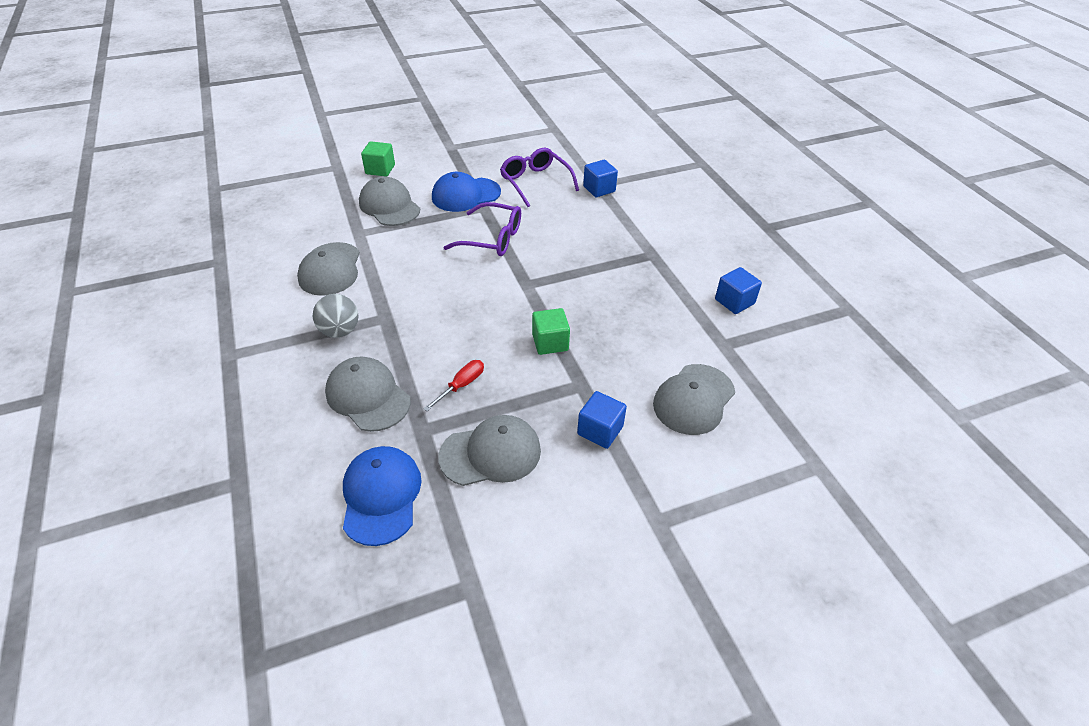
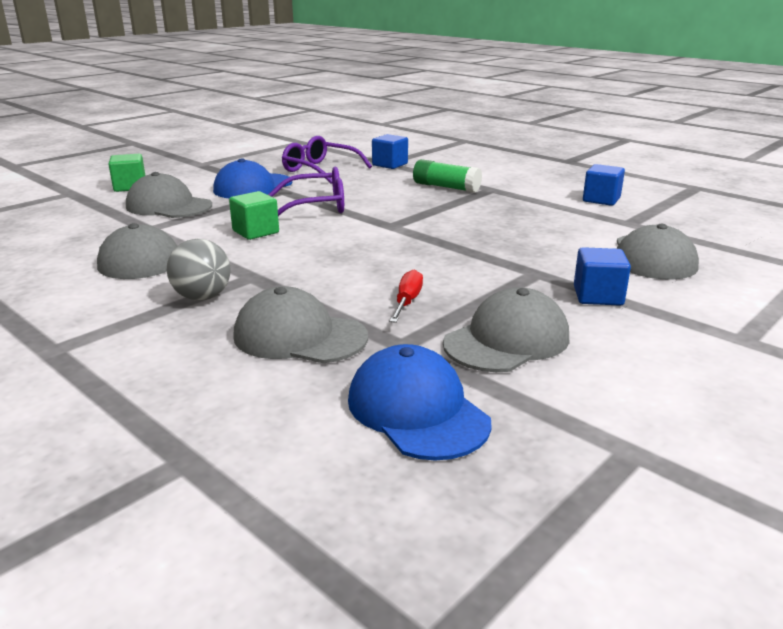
camera: 25 degrees left, 20 degrees down
(550, 342) = (466, 254): green cube -> green cube (255, 232)
(616, 240) = (446, 187): none -> green glue stick

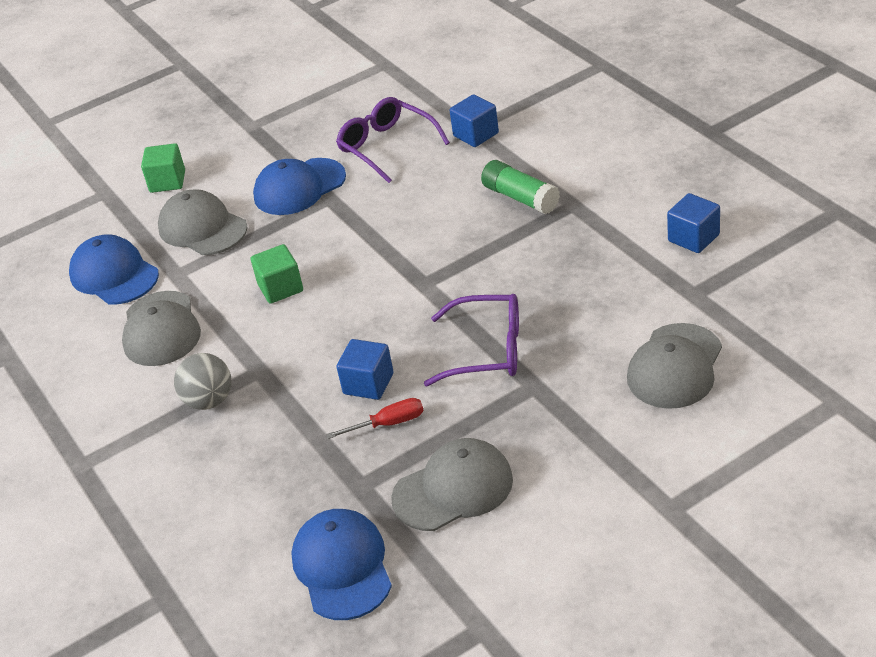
camera: 20 degrees right, 15 degrees up
(83, 230) = (114, 275): none -> blue cap
(299, 336) = (278, 466): grey cap -> none
(317, 206) = (358, 236): purple glasses -> purple glasses (487, 350)
(407, 301) = (388, 423): red screwdriver -> red screwdriver turned 45 degrees clockwise
(598, 296) = (574, 430): blue cube -> blue cube (368, 384)

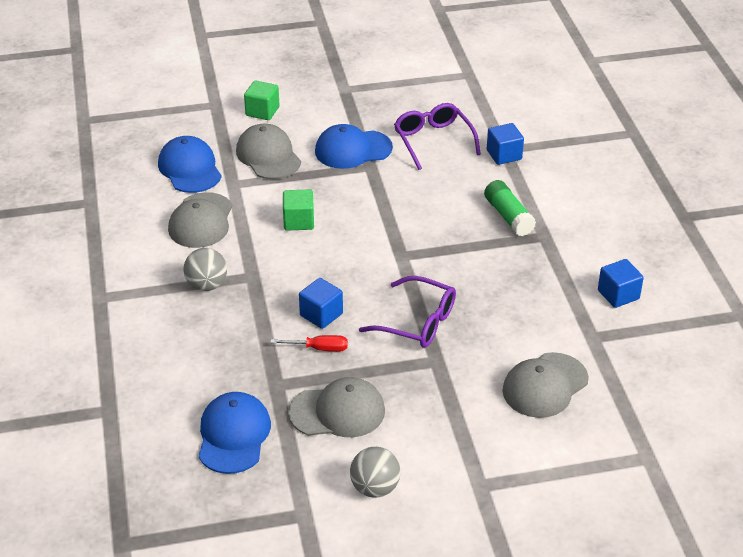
camera: 15 degrees right, 0 degrees up
(550, 561) = (375, 488): none -> grey ball

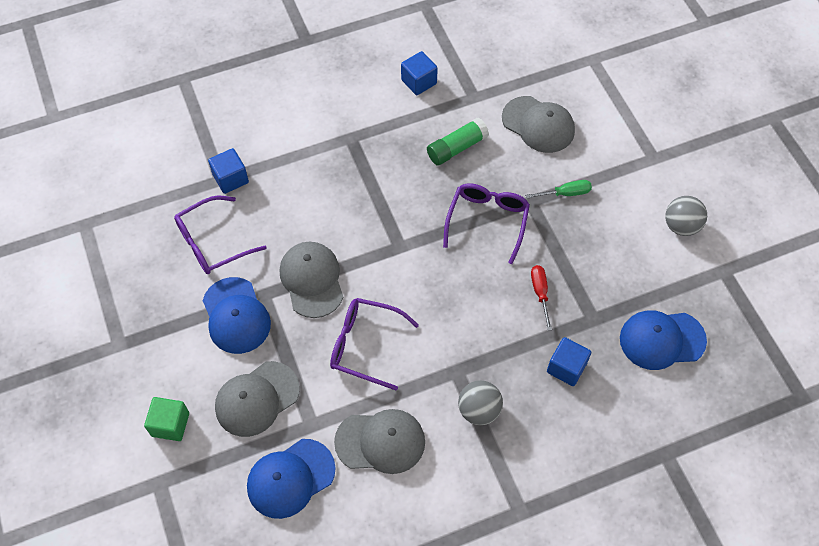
camera: 100 degrees left, 20 degrees up
(299, 221) = (365, 345): green cube -> purple glasses
(321, 314) = (496, 299): blue cube -> blue cube (566, 367)
(337, 412) = (610, 265): grey cap -> grey cap (312, 280)
(442, 392) = (565, 193): none -> green screwdriver
(508, 216) = (327, 167): green glue stick -> green glue stick (457, 148)

